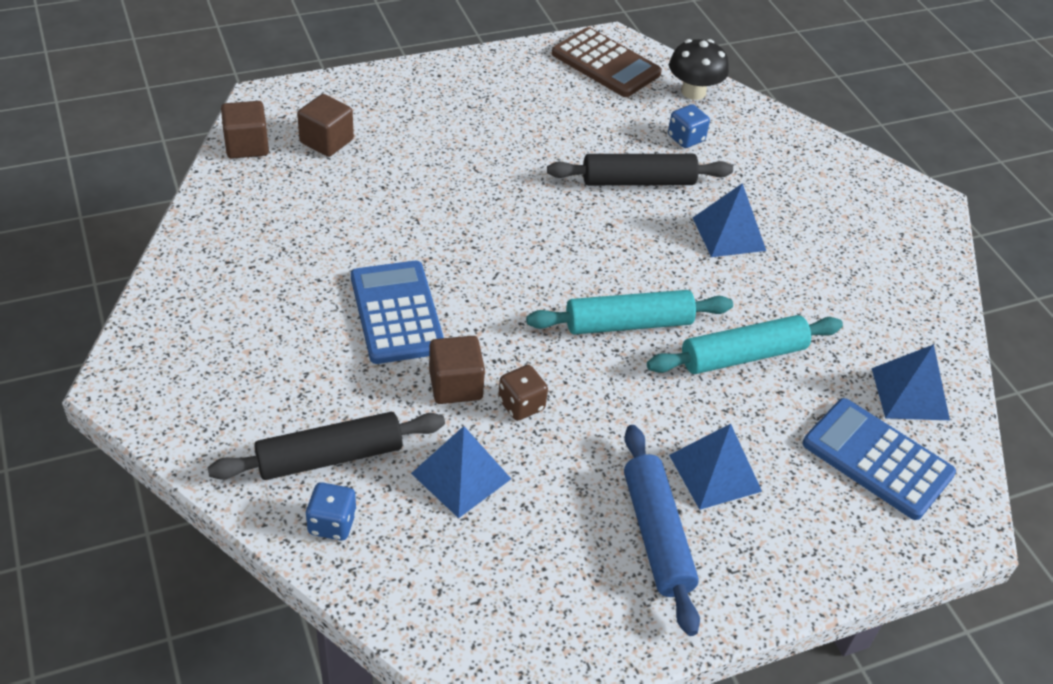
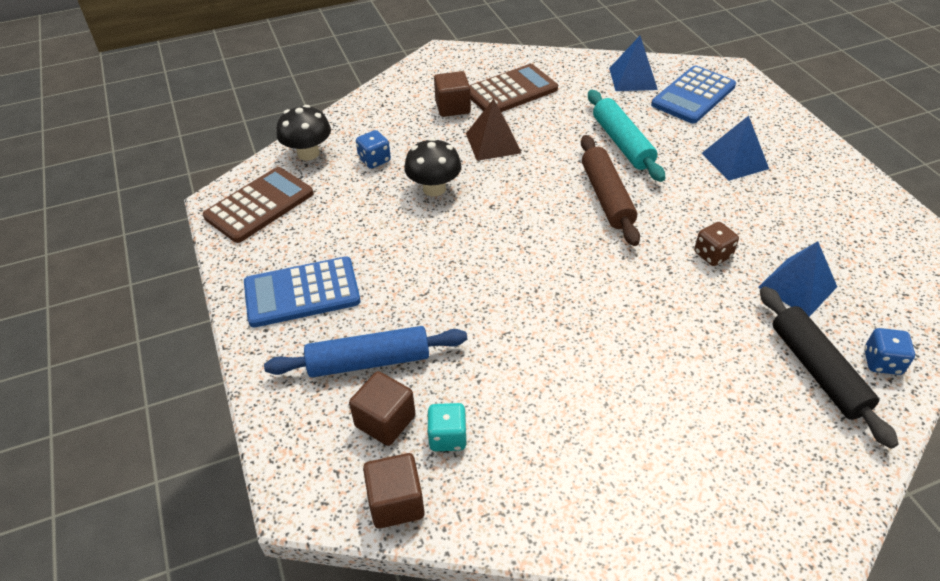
camera: 85 degrees left, 0 degrees up
(302, 176) = (447, 437): none -> turquoise dice
(396, 313) = (635, 339): blue calculator -> blue calculator (302, 293)
(455, 385) = (707, 294): brown cube -> brown cube (452, 107)
(628, 324) = (606, 197): turquoise rolling pin -> brown rolling pin
(638, 181) = (434, 188): black rolling pin -> black mushroom
(656, 534) = (799, 188): blue rolling pin -> blue rolling pin (369, 361)
(729, 234) = (493, 143): blue pyramid -> brown pyramid
(848, 259) = (511, 91): none -> brown calculator

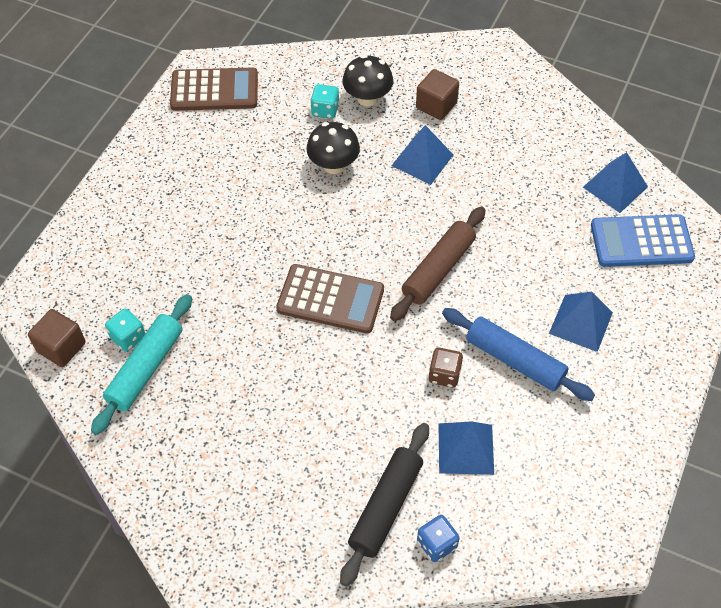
camera: 45 degrees right, 10 degrees up
(302, 293) = (165, 177): blue calculator -> none
(308, 153) = (291, 70): black mushroom -> black mushroom (367, 98)
(369, 361) = (145, 254): blue rolling pin -> blue rolling pin (514, 360)
(374, 160) = (325, 110): blue dice -> turquoise dice
(385, 421) = (110, 298): brown cube -> none
(493, 143) = (422, 160): brown pyramid -> blue pyramid
(511, 91) = (499, 124): brown calculator -> brown calculator (330, 299)
(622, 143) = (516, 236): turquoise rolling pin -> turquoise rolling pin (145, 369)

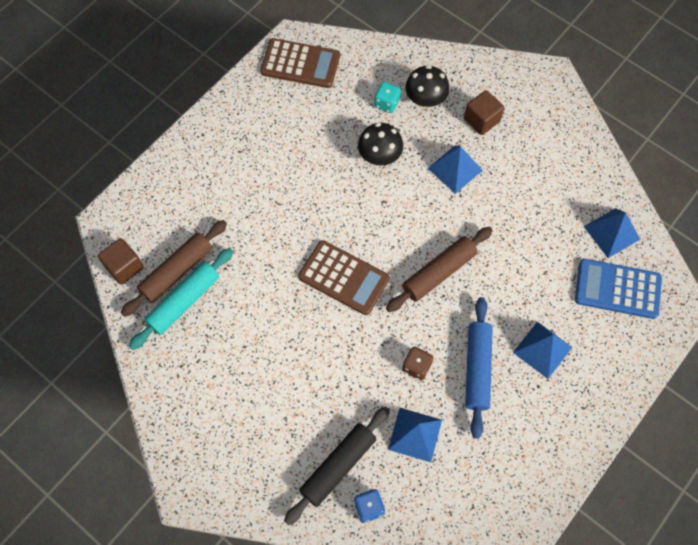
camera: 15 degrees right, 10 degrees up
(128, 337) = (177, 271): turquoise dice -> brown rolling pin
(514, 360) = (477, 369): blue rolling pin -> blue rolling pin turned 45 degrees clockwise

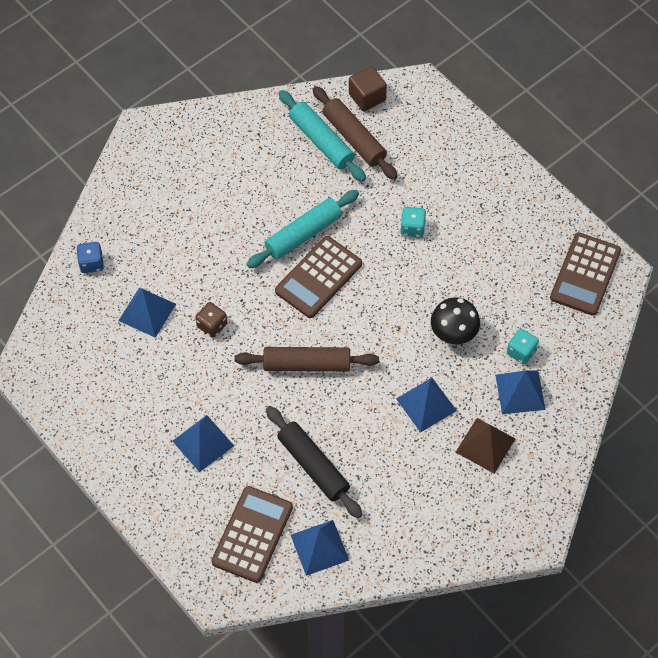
camera: 100 degrees right, 5 degrees down
(274, 204) = (412, 228): none -> turquoise dice
(297, 300) = (303, 234): none -> turquoise rolling pin
(338, 466) = (134, 245): black rolling pin -> black rolling pin (313, 465)
(425, 100) = (520, 392): black mushroom -> blue pyramid
(438, 273) = (306, 364): brown rolling pin -> brown rolling pin turned 60 degrees counterclockwise
(477, 369) = (197, 378): blue rolling pin -> none
(481, 120) = (485, 445): brown cube -> brown pyramid
(617, 289) = (252, 534): blue calculator -> brown calculator

